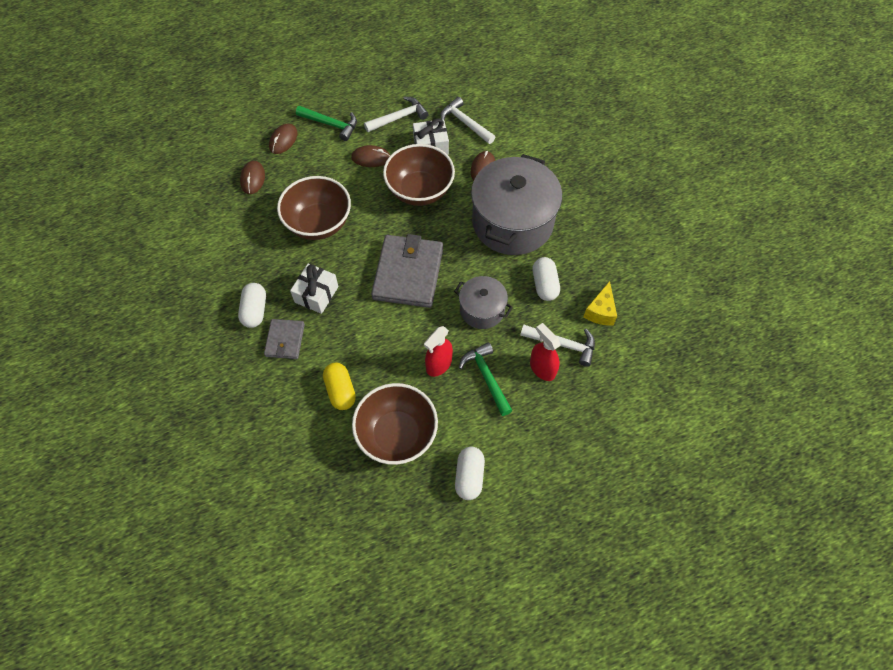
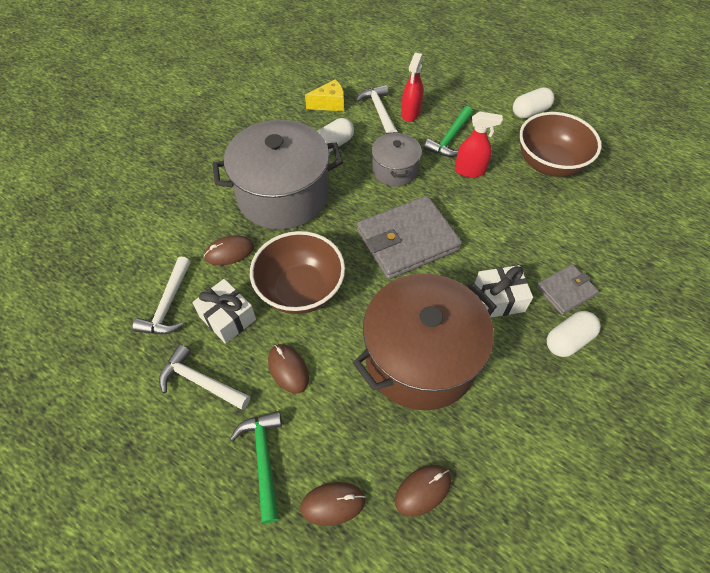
camera: 125 degrees left, 5 degrees down
(318, 223) = (420, 358): brown bowl -> brown pot
(340, 391) = (559, 218): yellow capsule -> none

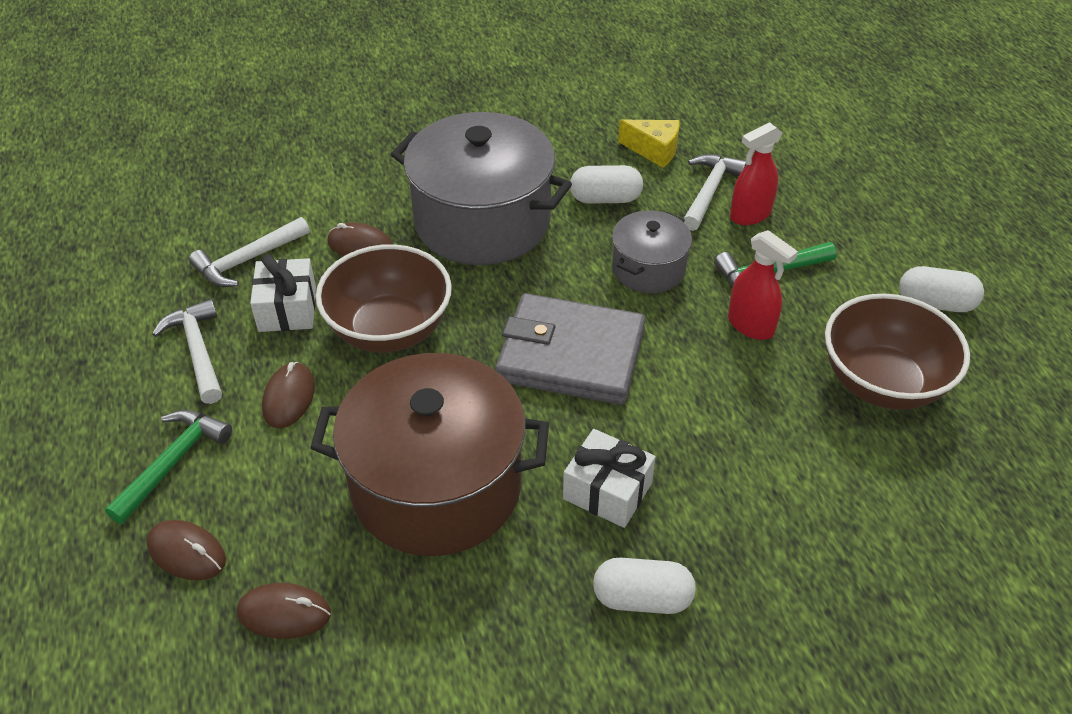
camera: 40 degrees right, 10 degrees down
(565, 291) = (711, 543): grey wallet -> none

